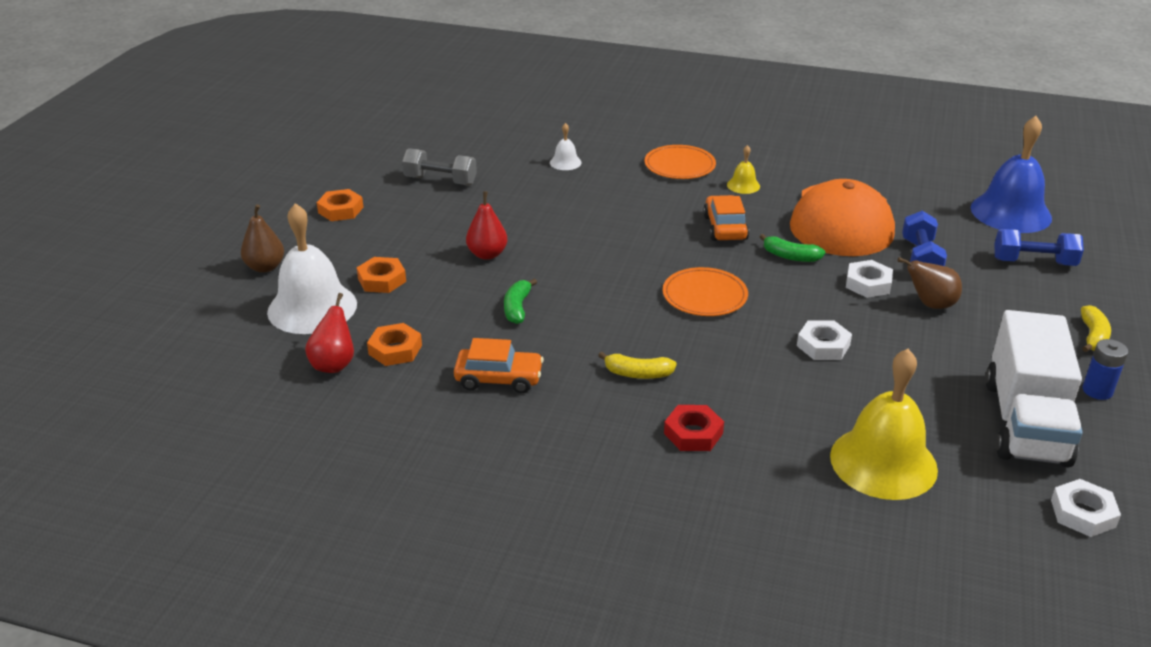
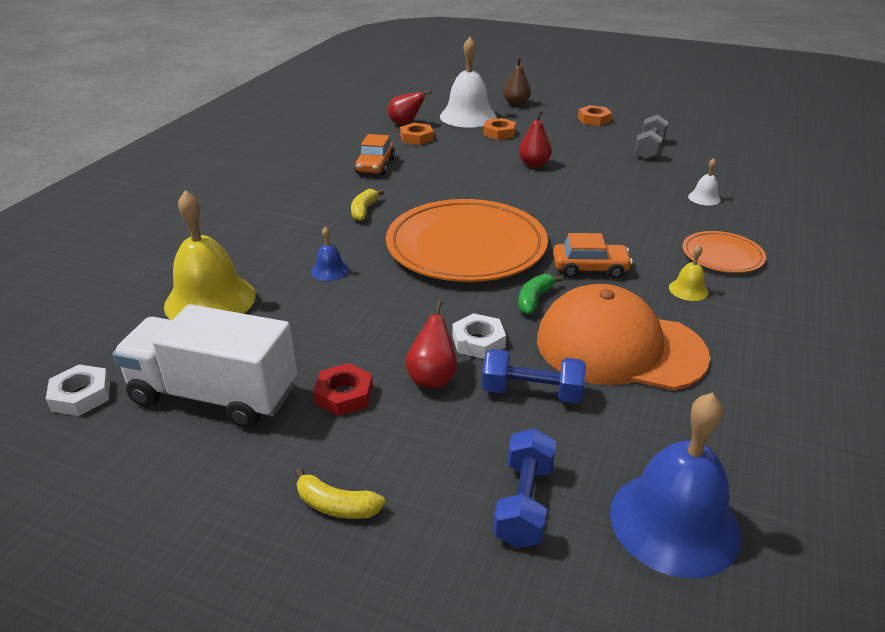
camera: 95 degrees right, 0 degrees up
(517, 308) = (458, 173): green banana -> none
(693, 433) = (287, 225): red nut -> red nut (344, 395)
(704, 296) = (466, 246): orange plate -> orange plate, size x2.06
(787, 382) = (330, 270): none -> blue bell
(823, 345) = (376, 296): white nut -> none
(930, 304) = (432, 378): brown pear -> red pear
(1097, 391) = (234, 470): blue battery -> none

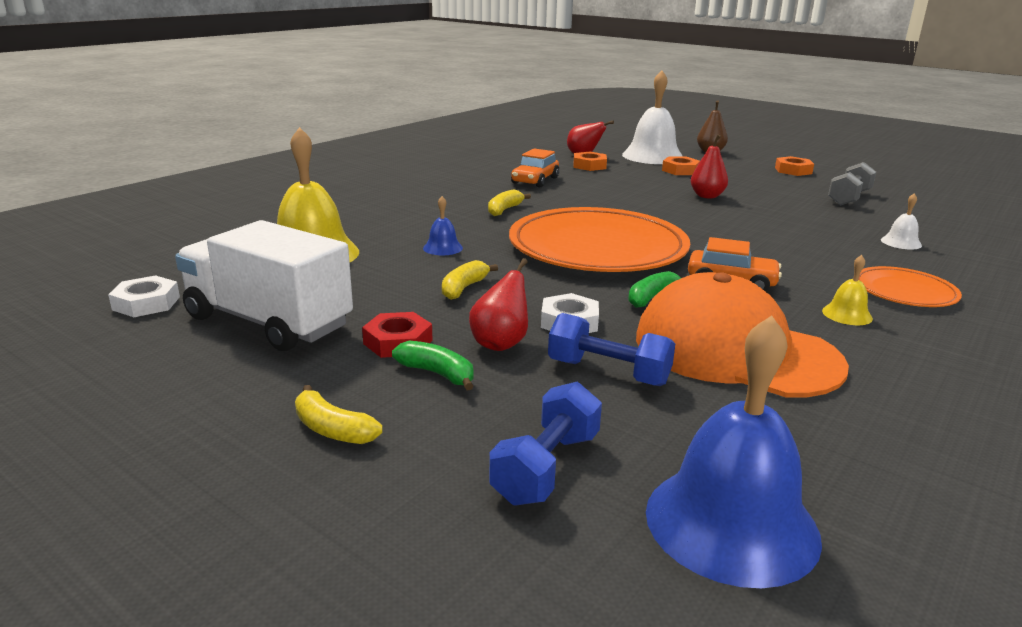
camera: 15 degrees right, 10 degrees down
(372, 318) = (464, 288): none -> yellow banana
(395, 424) = (437, 374): none -> green banana

